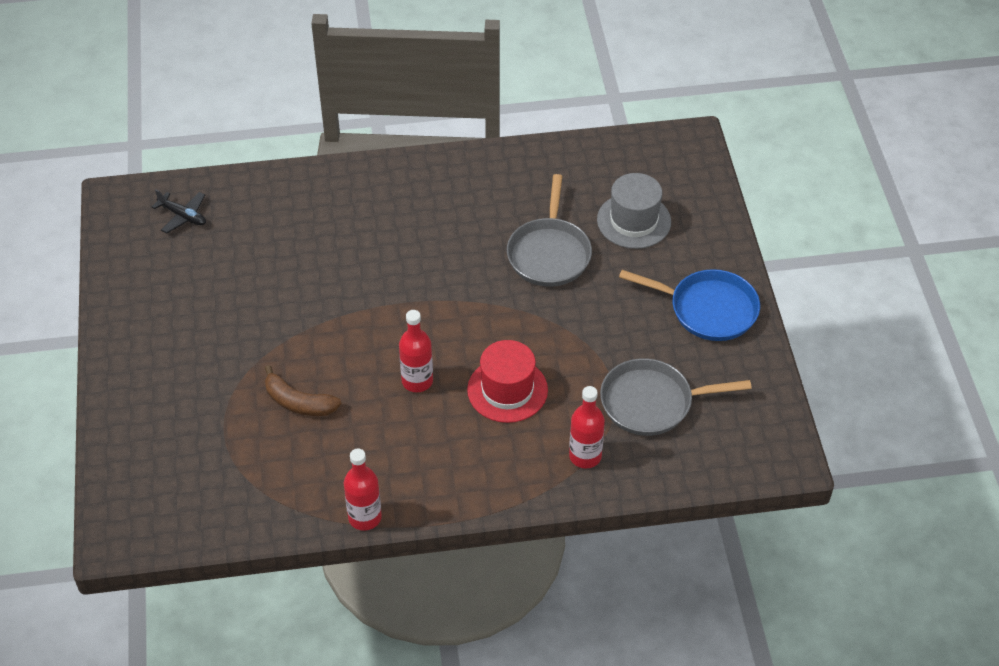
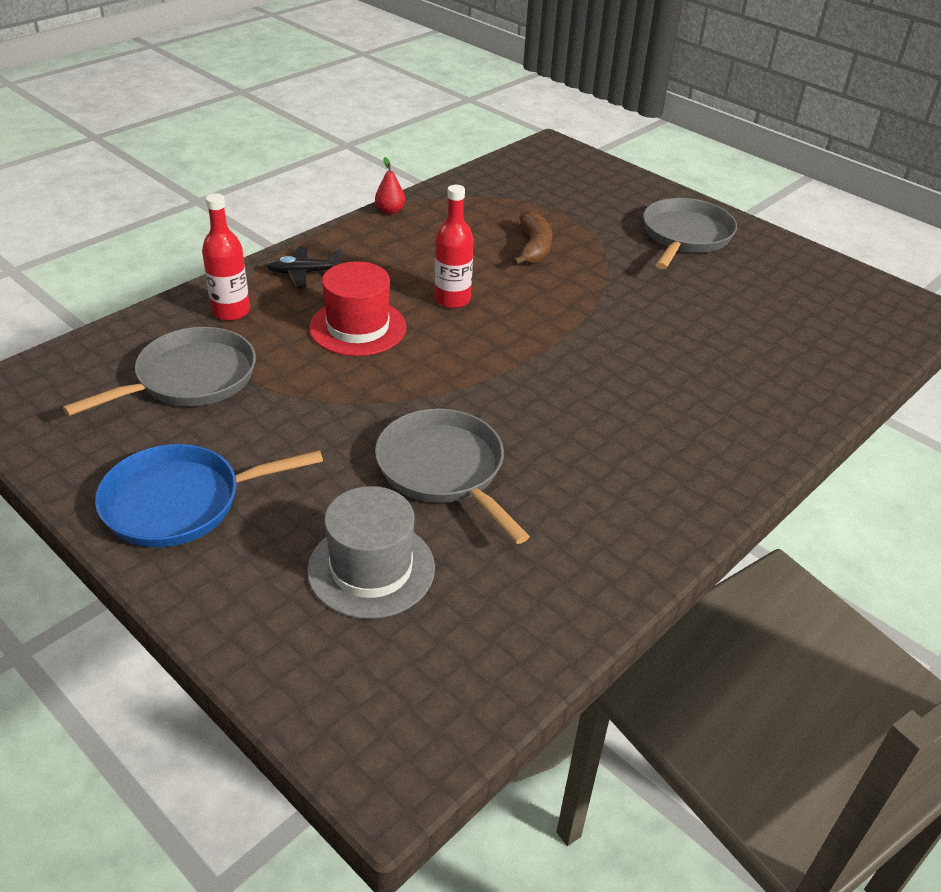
camera: 140 degrees right, 10 degrees down
(168, 350) = (685, 236): none -> grey pan
(183, 216) = (847, 323): black plane -> black plane (304, 273)
(298, 402) = (534, 248): brown banana -> brown banana turned 105 degrees clockwise
(365, 517) = (390, 211): red bottle -> red pear

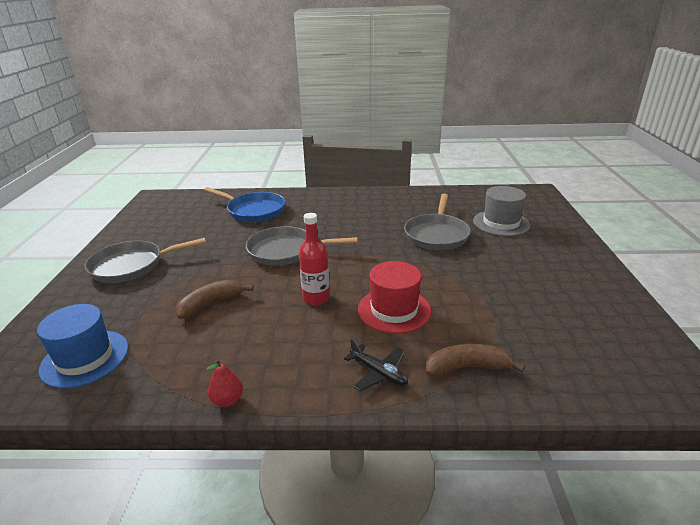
camera: 130 degrees left, 10 degrees down
(180, 502) = (572, 272): blue pan -> blue pan (254, 210)
(190, 378) = (532, 330): grey pan -> grey pan (286, 251)
(231, 311) = (467, 367): red bottle -> brown banana
(535, 182) = (85, 358): none -> blue hat

